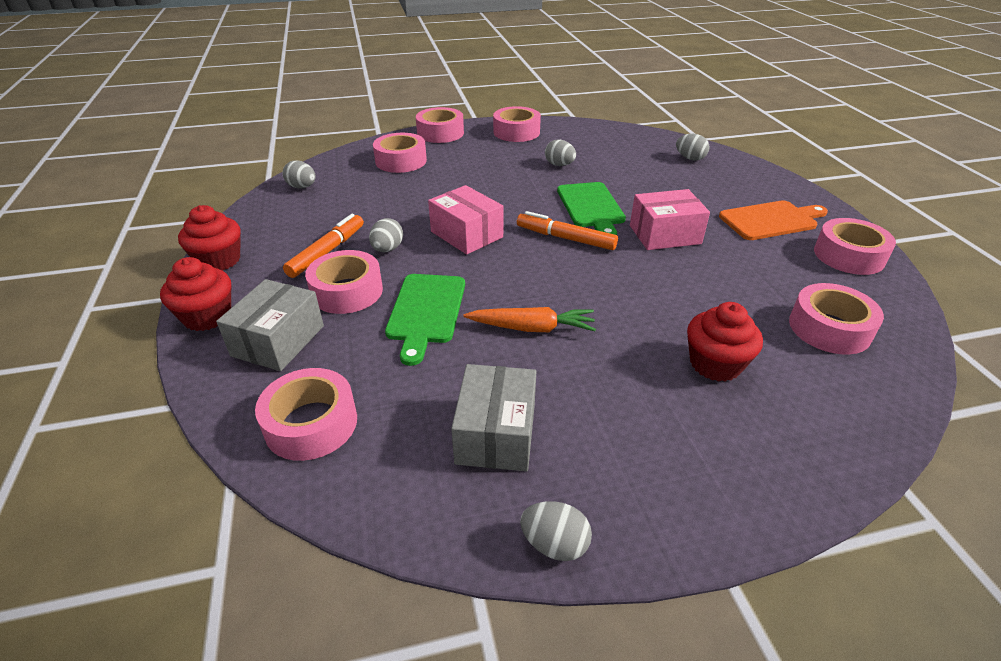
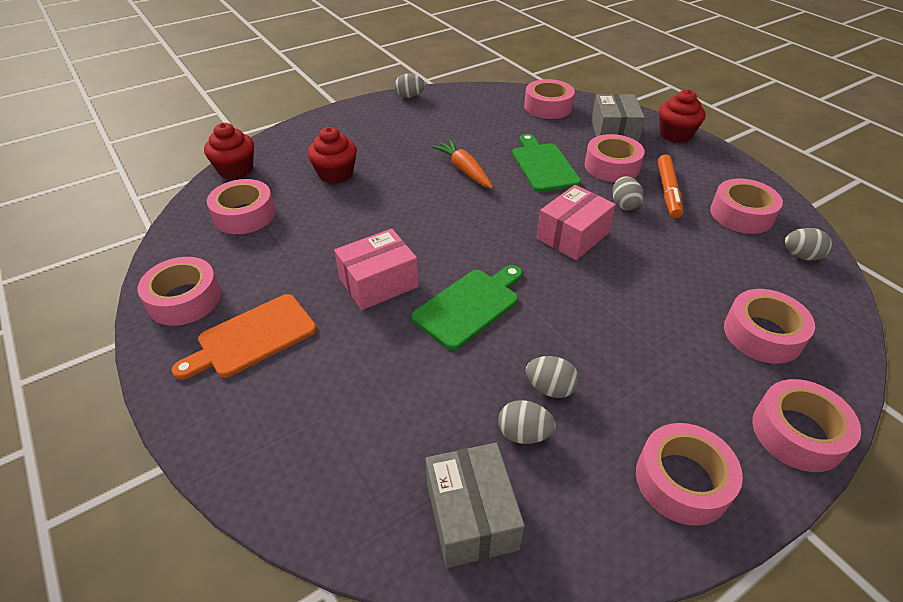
camera: 160 degrees right, 5 degrees up
(219, 260) = (734, 167): red cupcake -> red cupcake (236, 170)
(294, 220) = (741, 214): none -> pink tape
(466, 234) = (572, 236): pink box -> pink box turned 75 degrees counterclockwise
(496, 433) = (454, 120): grey box -> grey box (471, 516)
(532, 328) = (464, 170): orange carrot -> orange carrot turned 75 degrees clockwise
(565, 238) = (477, 253): orange marker -> none
(591, 207) = (470, 306): green cutting board -> green cutting board turned 75 degrees clockwise
(690, 158) = (350, 474): grey egg -> grey egg (524, 434)

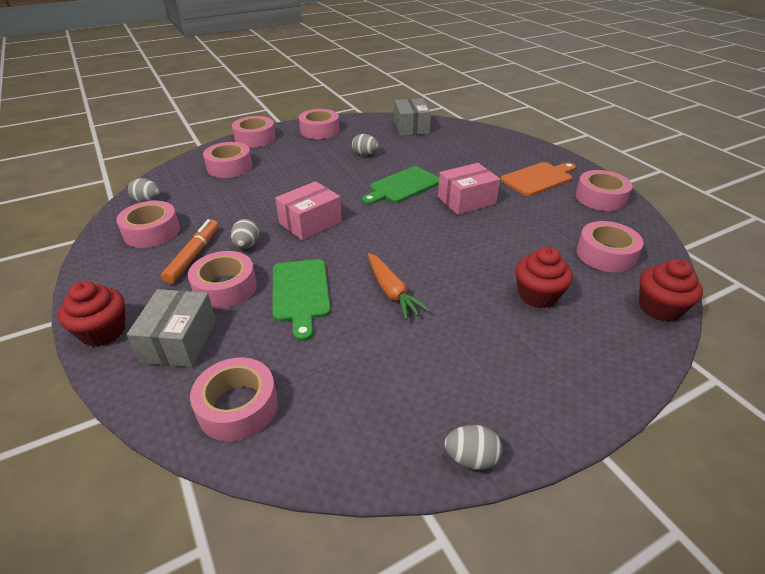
camera: 175 degrees left, 5 degrees down
(524, 434) = (383, 143): grey egg -> none

